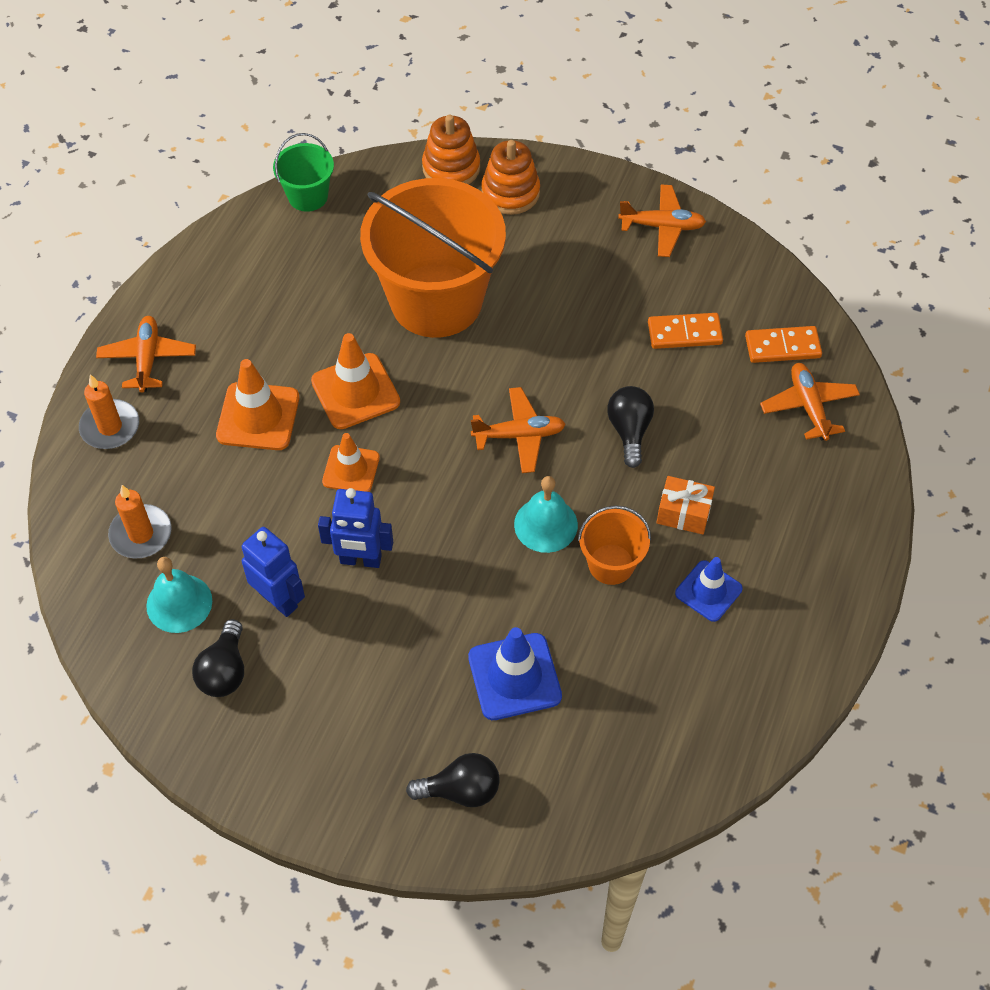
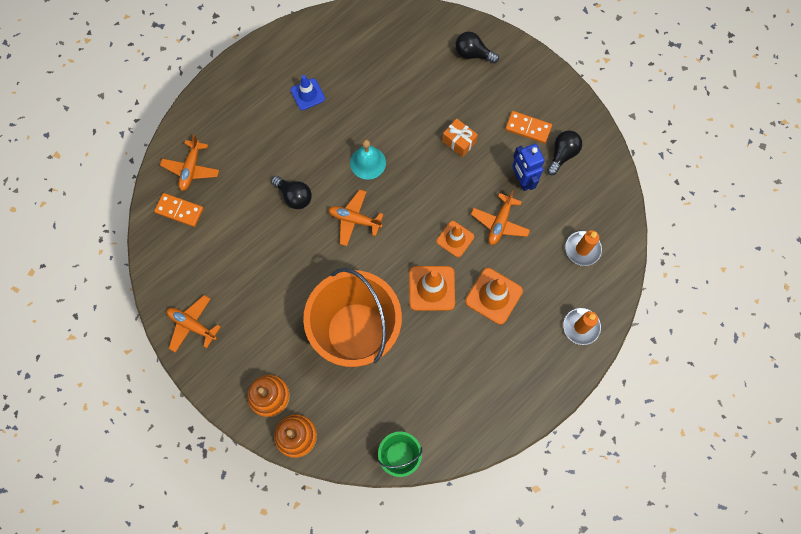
camera: 155 degrees left, 15 degrees up
(148, 359) = (545, 366): orange plane -> orange plane (500, 223)
(179, 603) = (574, 200): turquoise bell -> none
(360, 560) = (472, 184): blue robot -> none
(514, 676) = (423, 93): blue traffic cone -> none
(611, 564) = (347, 128): orange bucket -> none
(629, 431) = (294, 196): black light bulb -> black light bulb turned 75 degrees counterclockwise
(683, 513) = (295, 138): orange gift -> orange gift (459, 141)
(684, 333) = (227, 243): orange domino -> orange domino (528, 128)

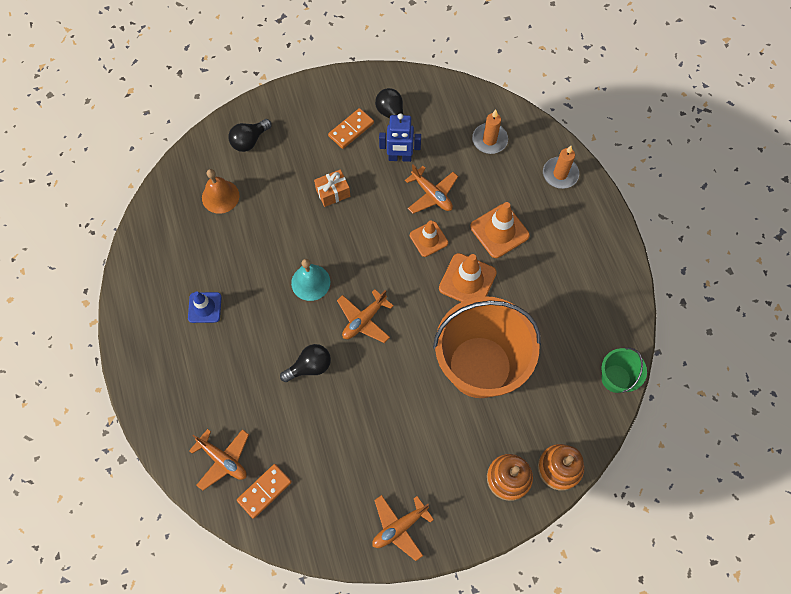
camera: 65 degrees left, 5 degrees down
(410, 57) = (220, 196): none -> orange bell

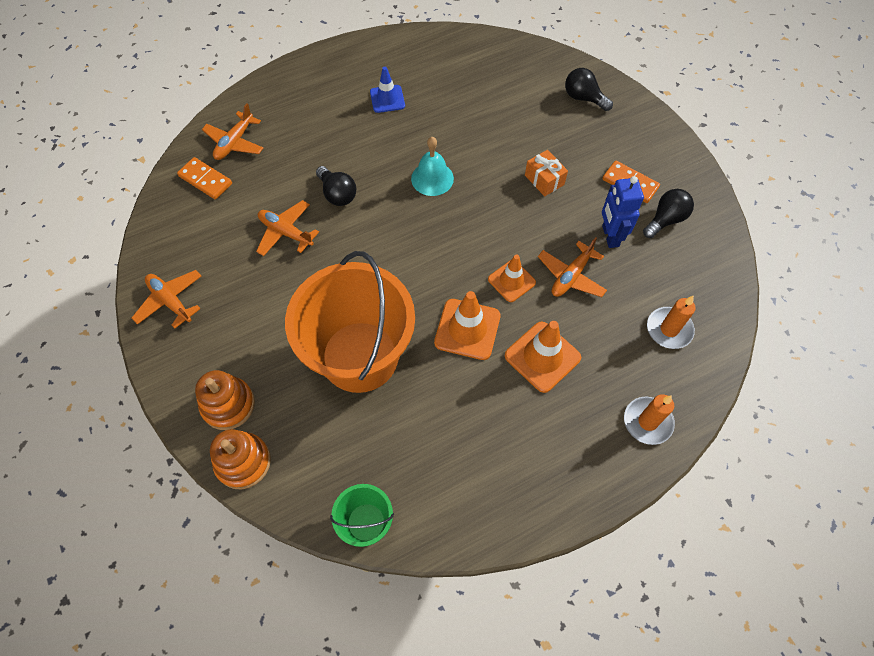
camera: 80 degrees right, 5 degrees down
(220, 196) = (511, 87): orange bell -> none
(364, 320) = (398, 233): orange plane -> orange plane (286, 232)

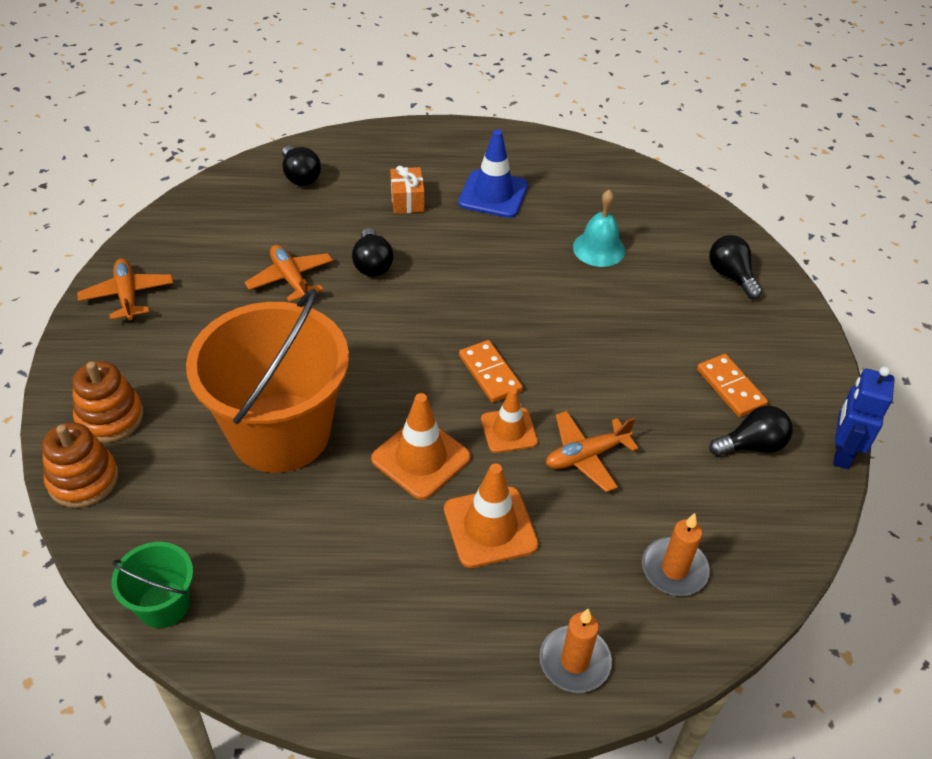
camera: 25 degrees right, 15 degrees down
(205, 180) = (245, 199): orange domino -> orange domino (490, 373)
(235, 142) = (300, 176): orange plane -> black light bulb
(387, 99) = (493, 194): blue traffic cone -> blue traffic cone, size x1.50
(432, 178) = (489, 289): turquoise bell -> turquoise bell (599, 248)
(544, 180) = (622, 342): orange gift -> orange gift (407, 200)
(610, 236) = (665, 433): blue robot -> blue robot (841, 453)

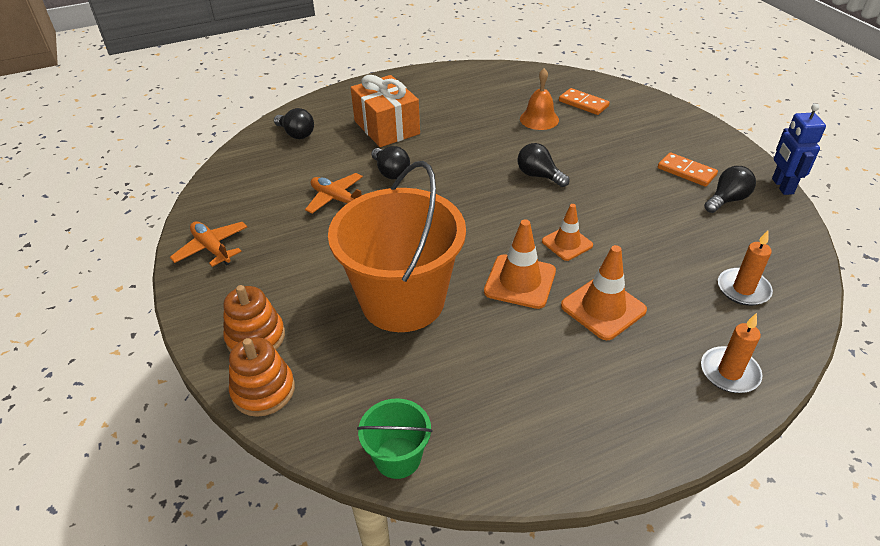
camera: 20 degrees left, 5 degrees down
(407, 200) = (386, 127): orange gift -> orange gift, size x1.92
(490, 373) = (526, 213): orange domino -> orange domino (583, 103)
(493, 194) = (444, 108): blue traffic cone -> none
(586, 456) = (630, 241): orange plane -> none
(599, 248) = (539, 119): turquoise bell -> orange bell
(731, 276) = (633, 111): black light bulb -> black light bulb (539, 176)

